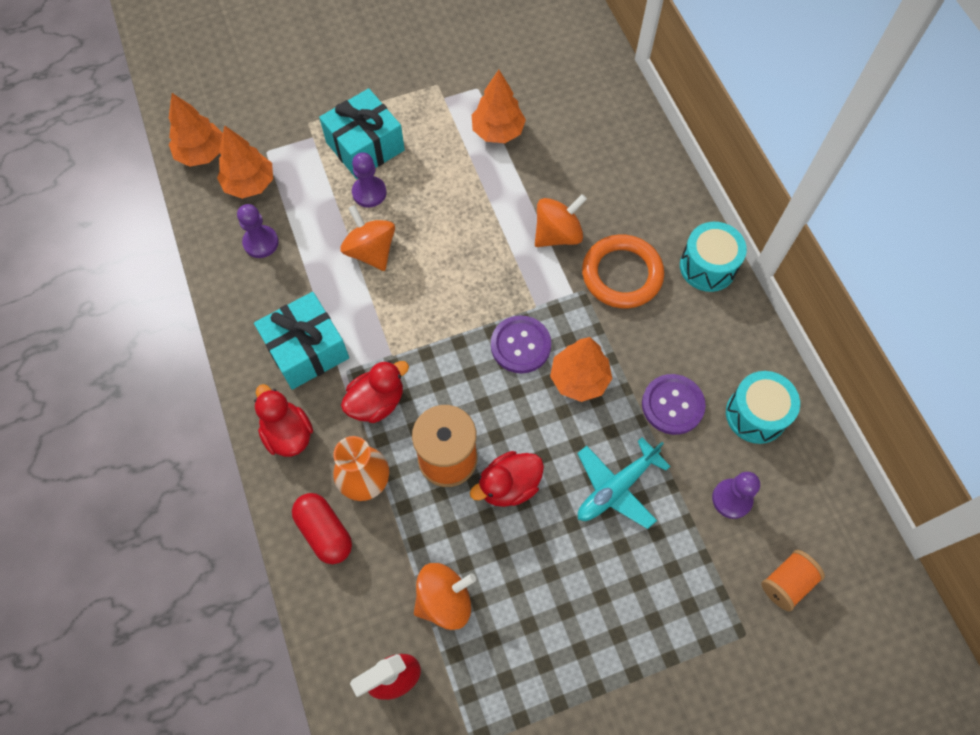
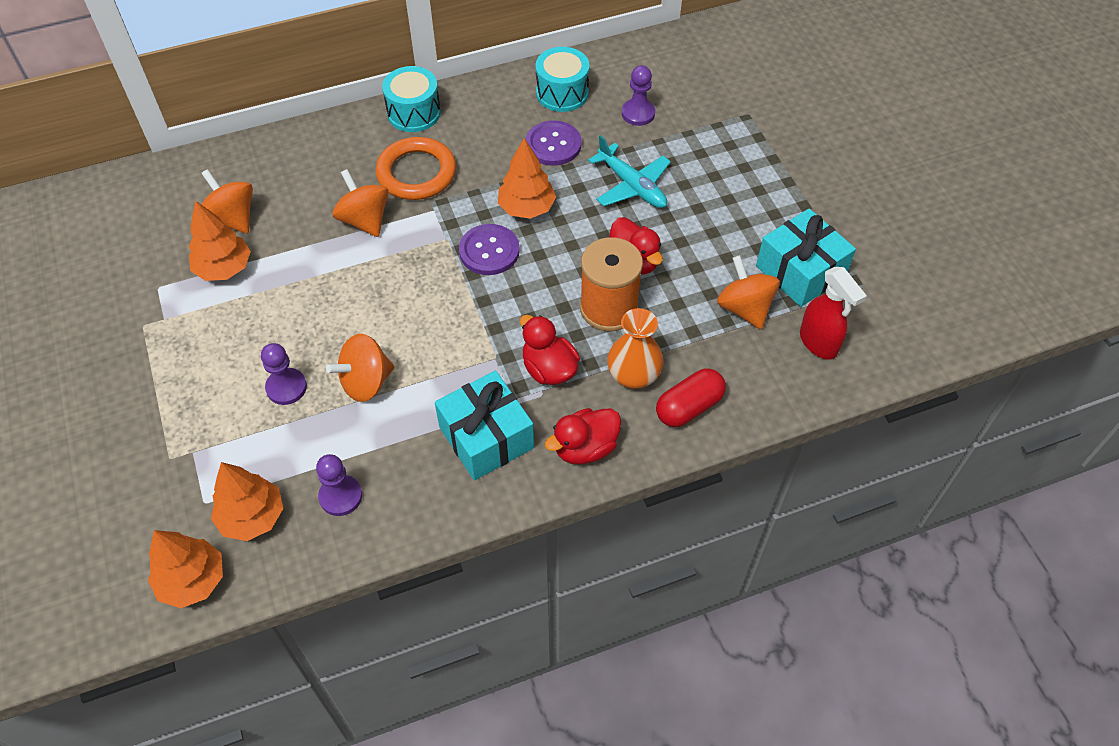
camera: 90 degrees left, 10 degrees down
(365, 146) = (219, 394): turquoise gift -> turquoise gift (800, 271)
(556, 130) = (232, 218): none -> orange spinning top
(787, 583) = (705, 87): orange spool -> none

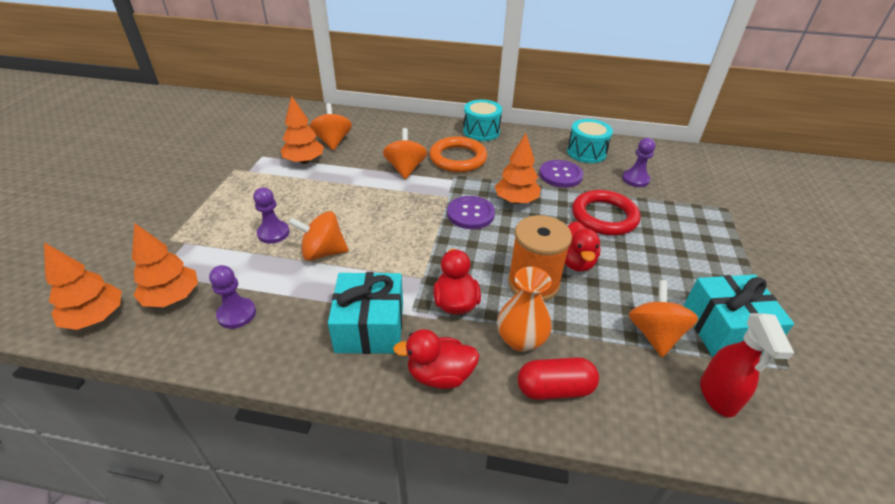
camera: 30 degrees right, 15 degrees down
(632, 186) = (604, 216): turquoise plane -> red ring

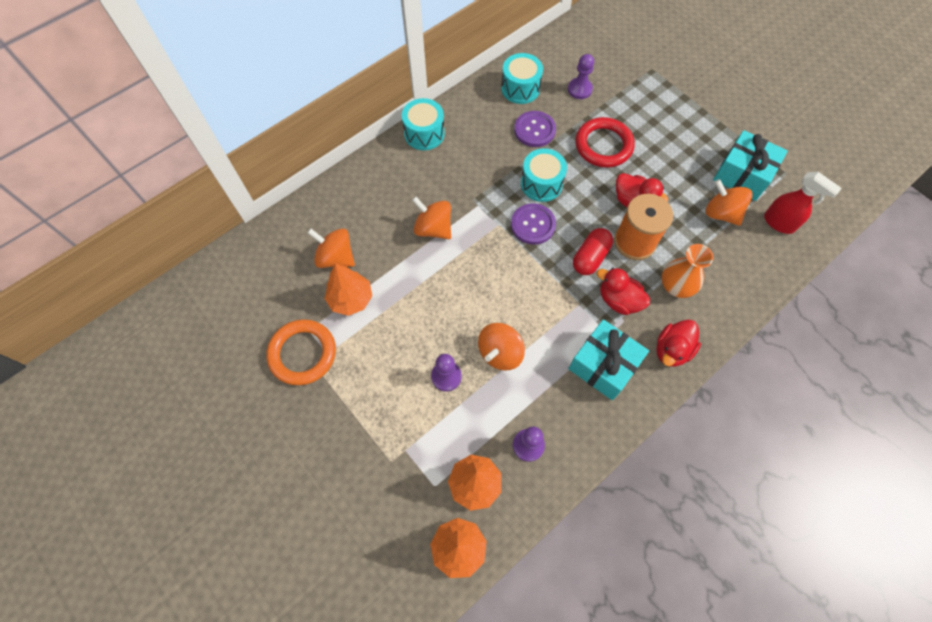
camera: 50 degrees left, 25 degrees up
(458, 158) = (451, 180): orange ring -> orange ring (302, 353)
(516, 200) = (541, 184): orange tree -> turquoise drum
(554, 389) = (722, 297): red capsule -> red capsule (590, 257)

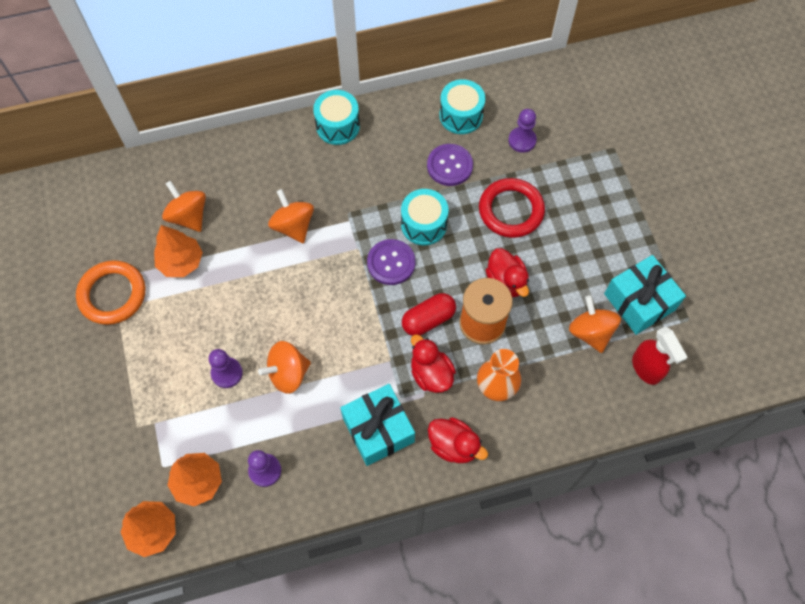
camera: 25 degrees right, 0 degrees up
(672, 350) = (453, 445): red duck -> red duck turned 120 degrees counterclockwise

